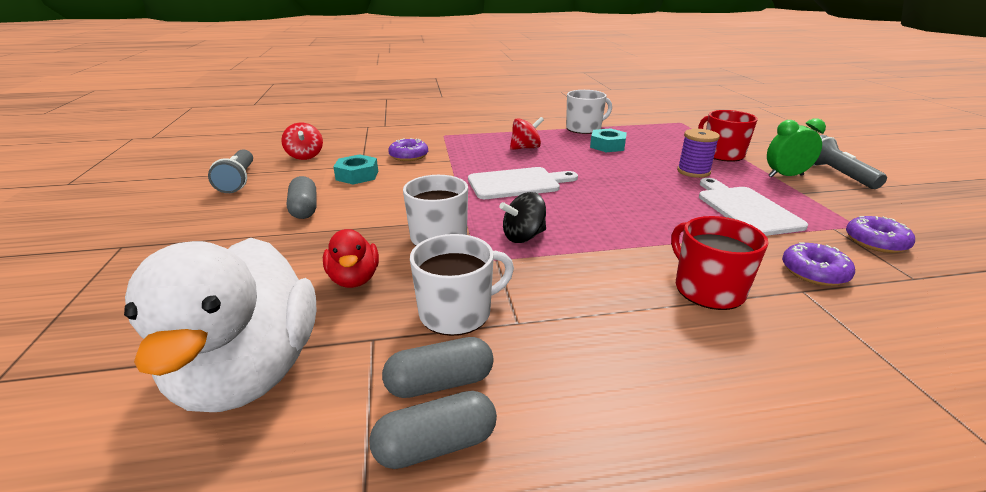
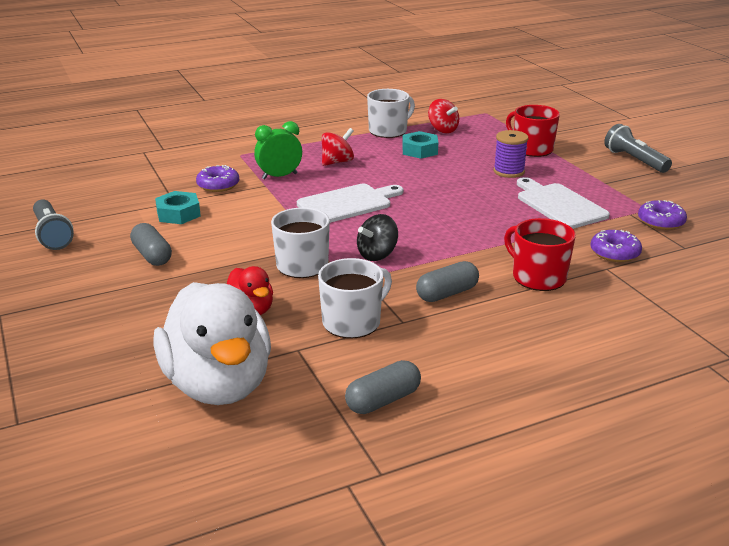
camera: 15 degrees left, 0 degrees up
(305, 156) = (101, 198): red spinning top -> red spinning top (442, 130)
(440, 383) = (366, 368): grey capsule -> grey capsule (447, 293)
(785, 176) = (590, 167): green clock -> green clock (279, 176)

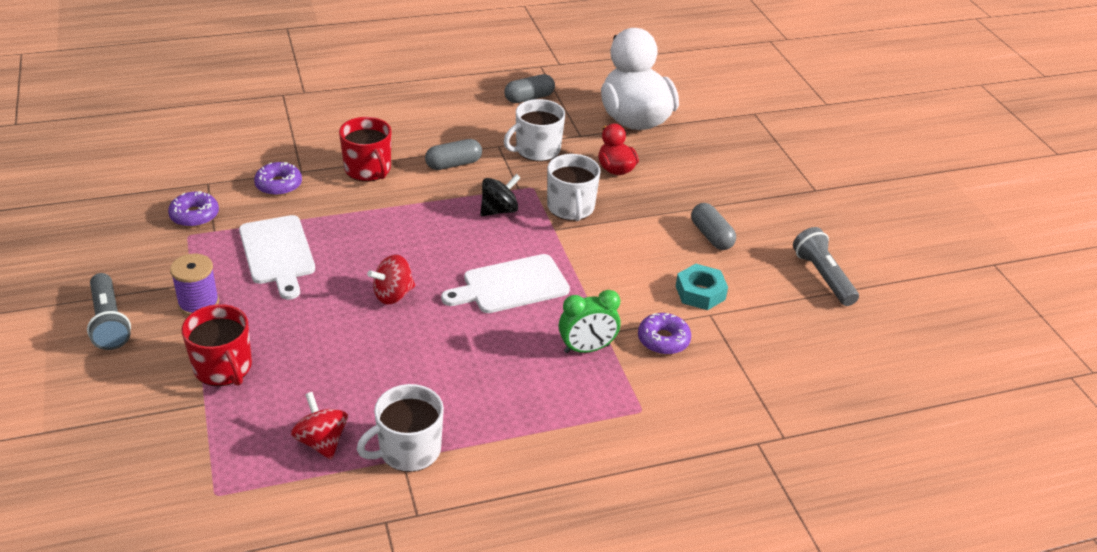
camera: 175 degrees left, 10 degrees up
(337, 162) = (507, 371): red spinning top -> red spinning top (393, 295)
(419, 150) = (383, 385): turquoise nut -> none
(509, 171) = (291, 320): purple spool -> purple spool (198, 303)

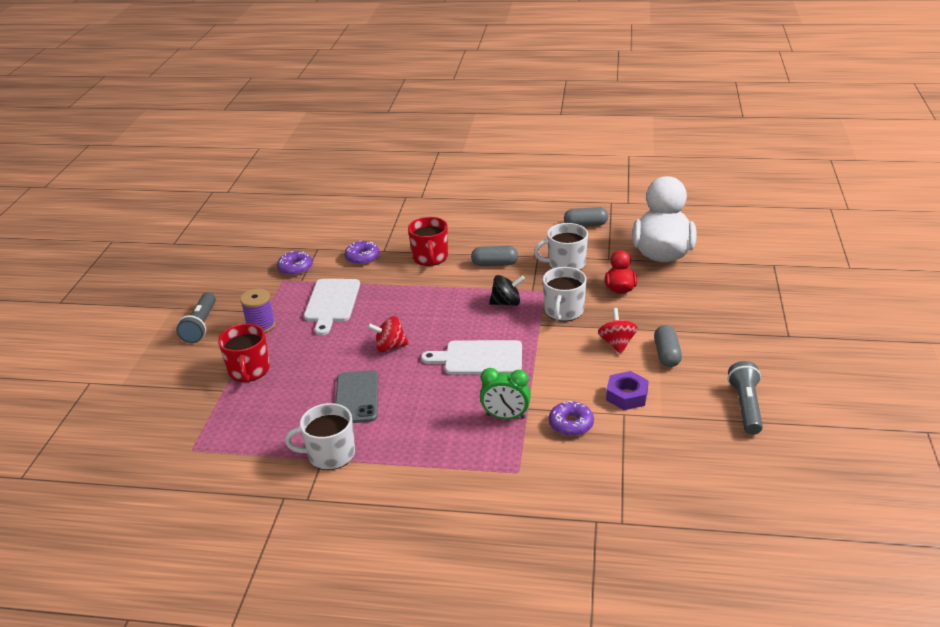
camera: 30 degrees right, 5 degrees down
(321, 441) = (278, 433): red spinning top -> red spinning top (617, 343)
(393, 369) = (357, 397): none -> grey phone
(700, 292) = (627, 395): turquoise nut -> purple nut

